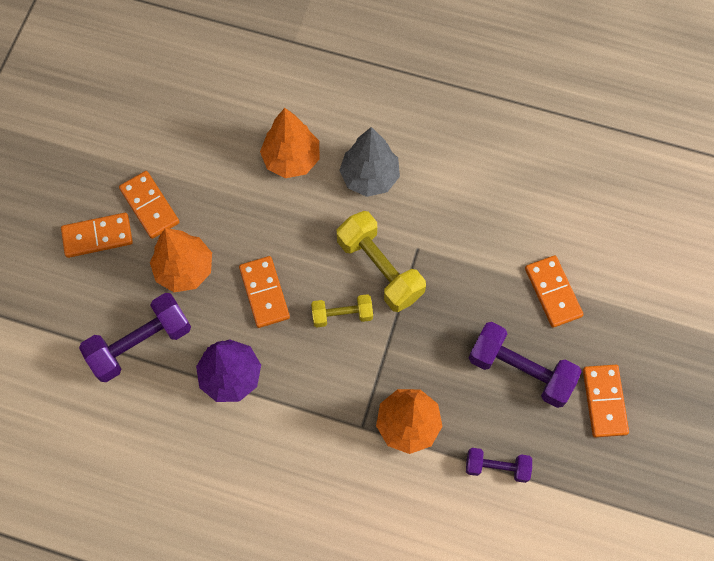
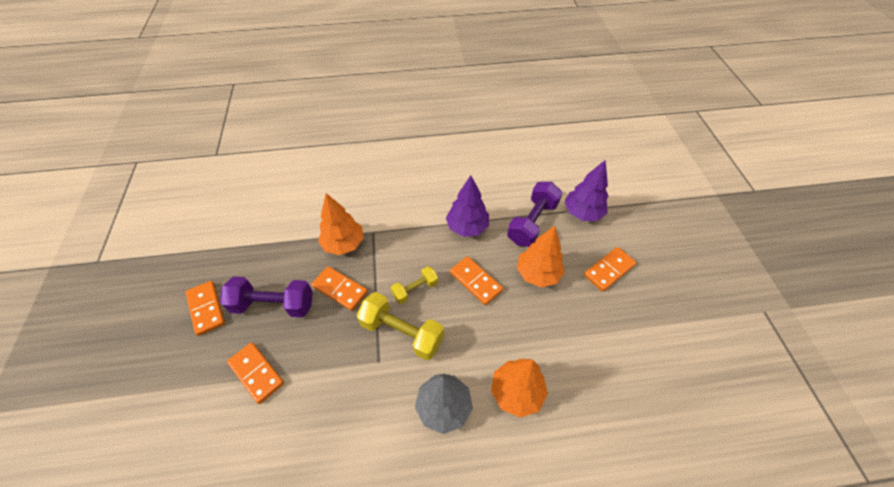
camera: 155 degrees right, 15 degrees down
(63, 328) = (582, 213): none -> purple tree
(150, 206) = (593, 305): orange domino -> orange domino (340, 289)
(496, 467) = (279, 243): purple dumbbell -> none

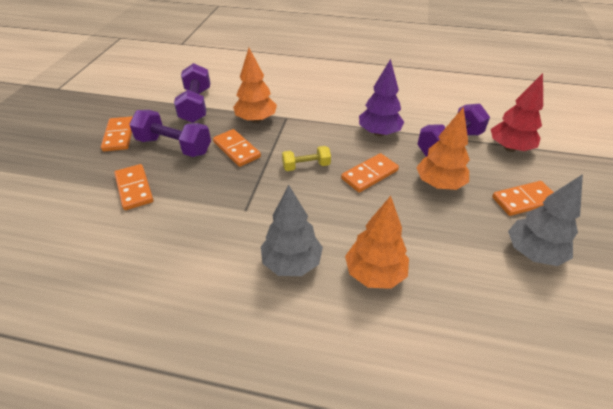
camera: 20 degrees right, 10 degrees down
(272, 242) = (196, 105): none -> purple dumbbell
(402, 332) = (278, 194): yellow dumbbell -> none
(475, 281) = (369, 174): orange domino -> orange domino turned 75 degrees clockwise
(582, 213) = (509, 148): purple tree -> red tree
(629, 325) = (533, 253): none -> grey tree

